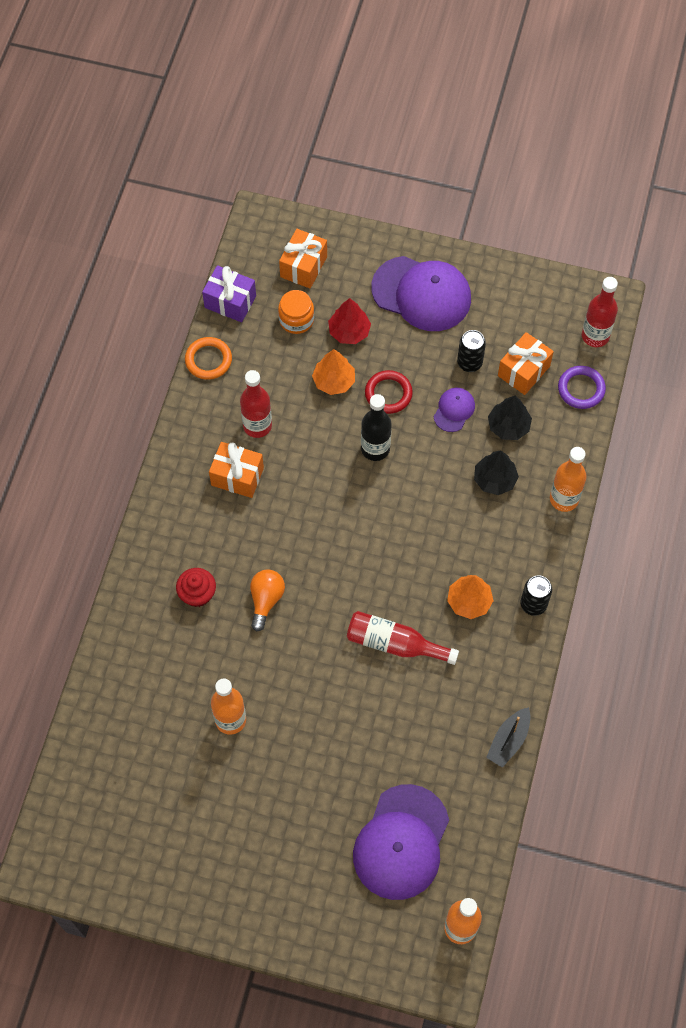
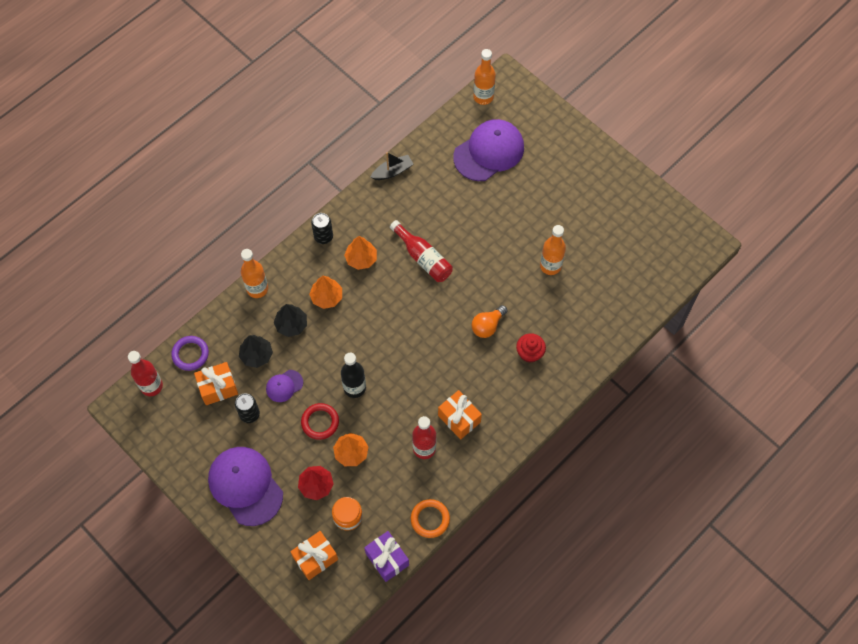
camera: 150 degrees left, 0 degrees up
(477, 533) = (327, 297): none -> orange tree

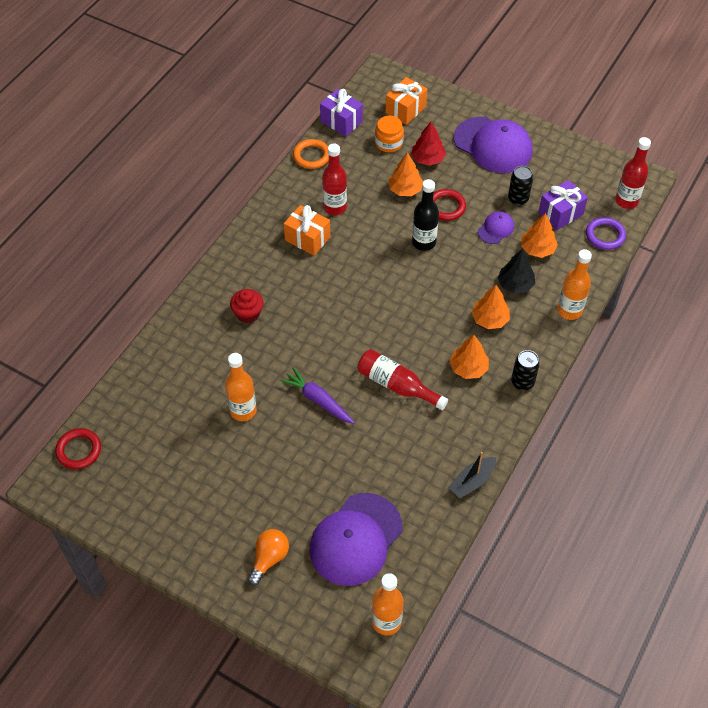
camera: 165 degrees right, 10 degrees down
(218, 388) = (560, 213): orange gift -> purple gift
(256, 355) = (537, 249): black tree -> orange tree
(487, 326) = (301, 330): orange light bulb -> orange light bulb (269, 558)
(489, 261) = (318, 400): none -> purple carrot
(683, 264) = (79, 450): none -> red ring

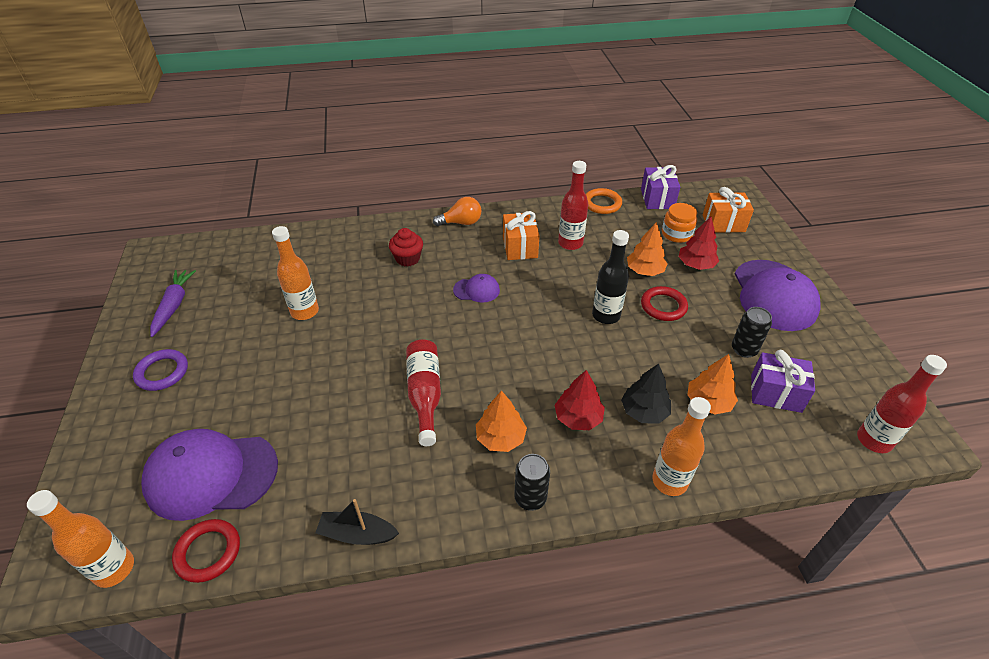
camera: 50 degrees right, 10 degrees down
(79, 450) = (194, 250): red ring -> red ring (208, 552)
(269, 558) = (148, 421): orange light bulb -> orange light bulb (461, 223)
(318, 400) = (357, 350): purple carrot -> purple carrot (174, 305)
(490, 319) = (578, 418): orange tree -> red tree
(496, 229) = (687, 355): purple cap -> purple cap (476, 290)
(605, 235) = (804, 450): purple ring -> purple ring (162, 372)

